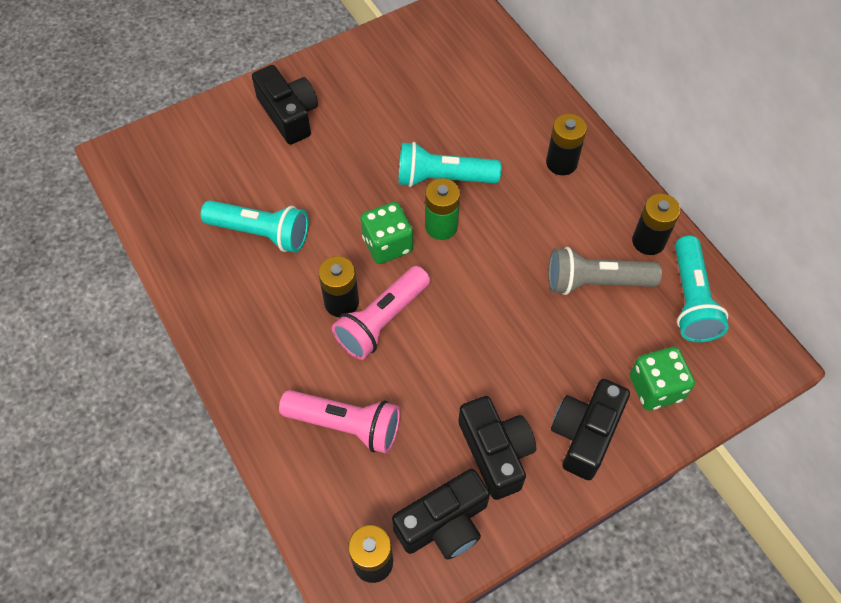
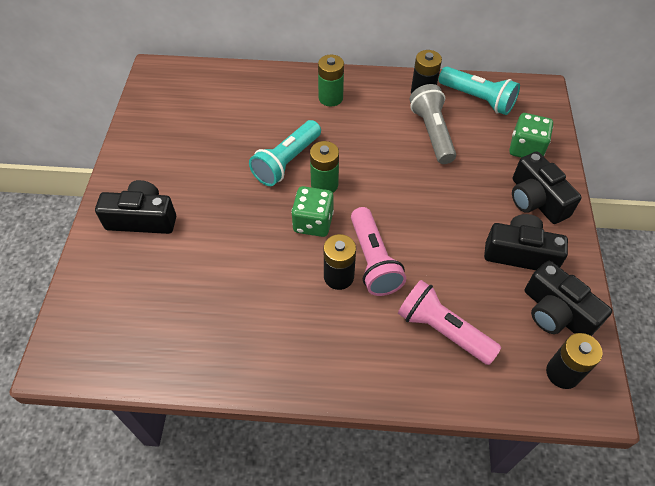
camera: 55 degrees left, 5 degrees down
(261, 233) = (233, 295): turquoise flashlight -> none
(346, 425) = (442, 330): pink flashlight -> pink flashlight turned 105 degrees counterclockwise
(444, 524) = (556, 312): black camera -> black camera turned 135 degrees clockwise
(561, 163) = (330, 98): black battery -> green battery
(595, 282) = (432, 133): grey flashlight -> grey flashlight turned 135 degrees clockwise

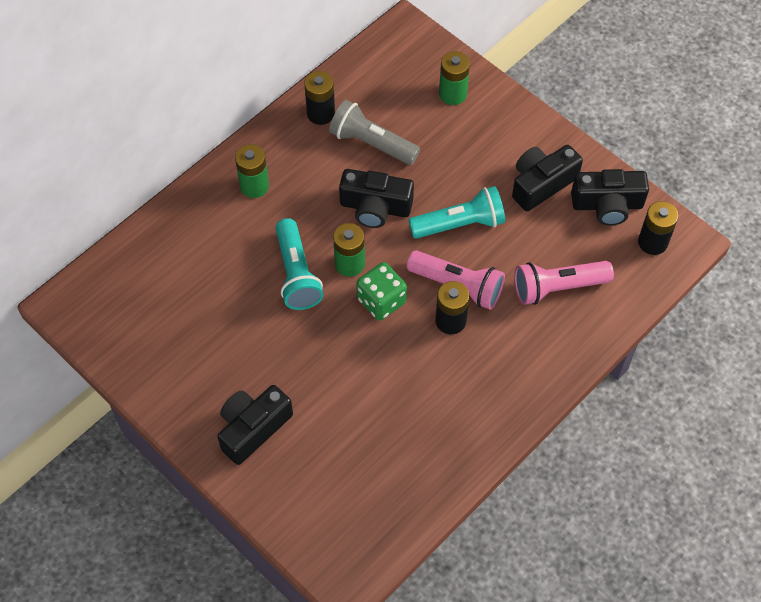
camera: 50 degrees left, 5 degrees up
(477, 99) = (368, 80): turquoise flashlight -> turquoise flashlight (460, 224)
(526, 149) = (452, 94): green dice -> green battery
(536, 200) = (506, 131): black camera -> black camera (375, 207)

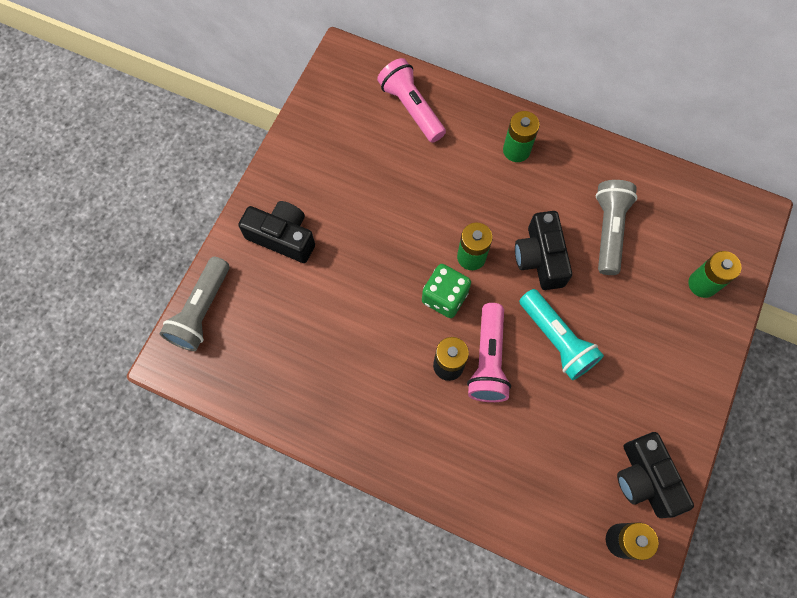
camera: 70 degrees right, 10 degrees up
(296, 274) = (442, 217): turquoise flashlight -> none
(303, 532) = (202, 311): none -> grey flashlight
(321, 113) = (619, 175): black battery -> none
(541, 184) = (638, 403): black camera -> none
(558, 287) = (526, 456): pink flashlight -> pink flashlight (411, 108)

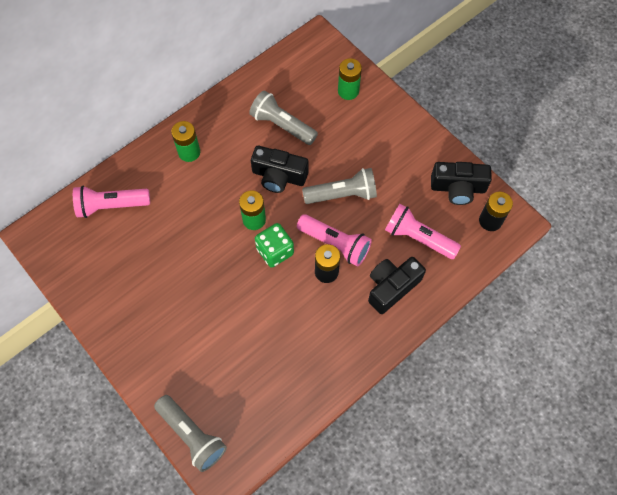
camera: 65 degrees left, 5 degrees down
(282, 237) = (164, 346): black camera -> black camera (391, 287)
(548, 456) = (418, 238): none -> pink flashlight
(556, 340) = (342, 194): turquoise flashlight -> grey flashlight

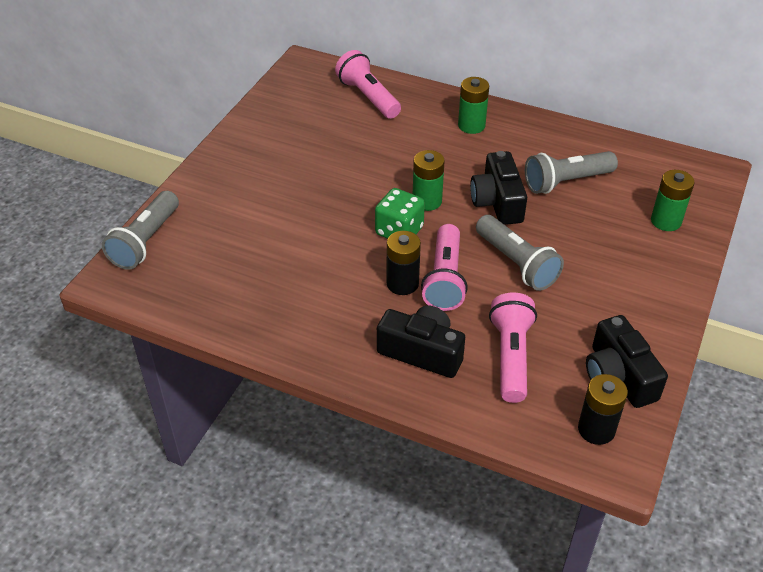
camera: 65 degrees right, 20 degrees down
(282, 125) = (566, 182): grey flashlight -> grey flashlight turned 120 degrees counterclockwise

